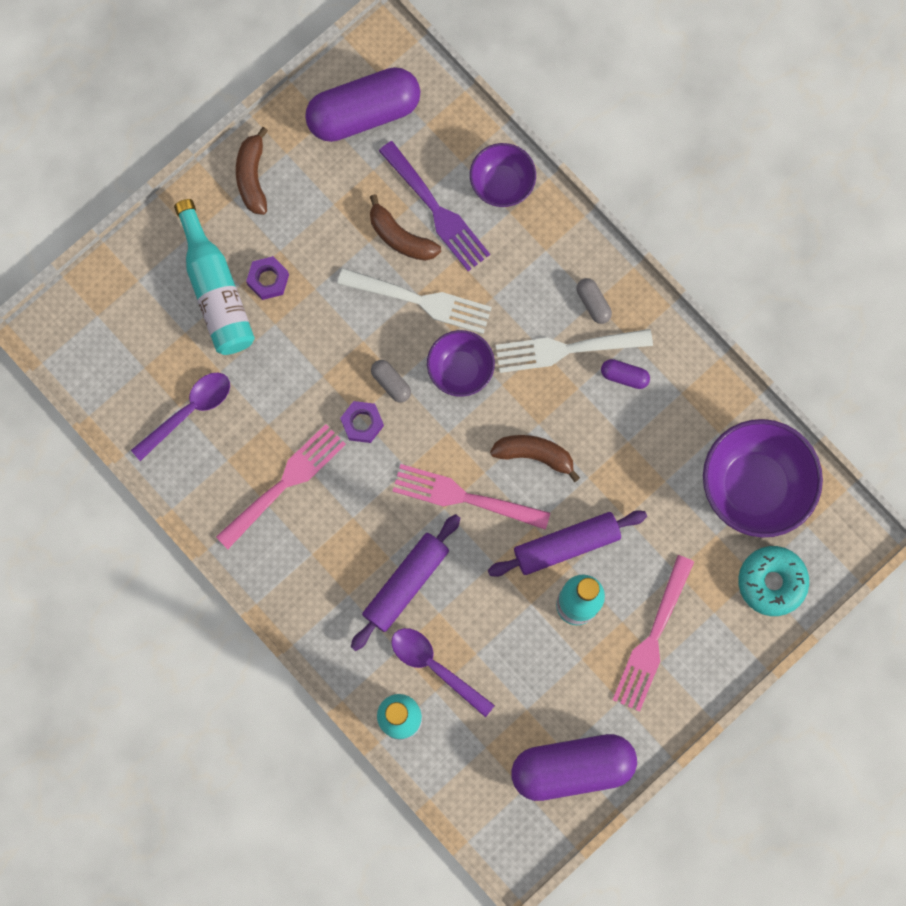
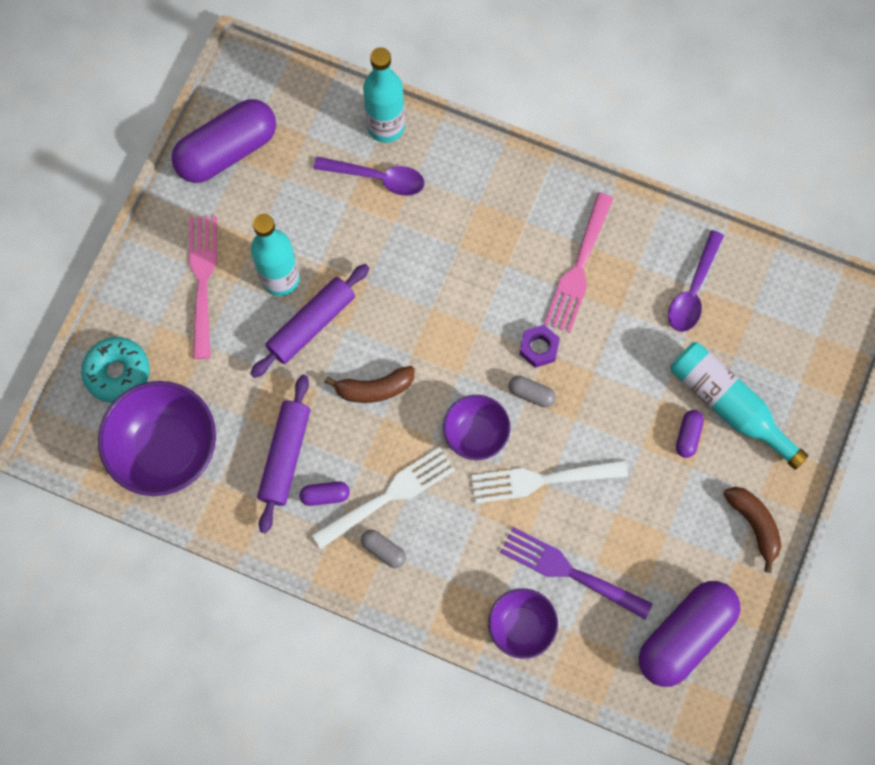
camera: 155 degrees right, 5 degrees down
(268, 280) = (688, 436): purple nut -> purple capsule
(400, 237) = (590, 530): brown banana -> none
(406, 583) = (434, 232): purple rolling pin -> purple rolling pin (285, 456)
(464, 497) = (418, 325): pink fork -> none

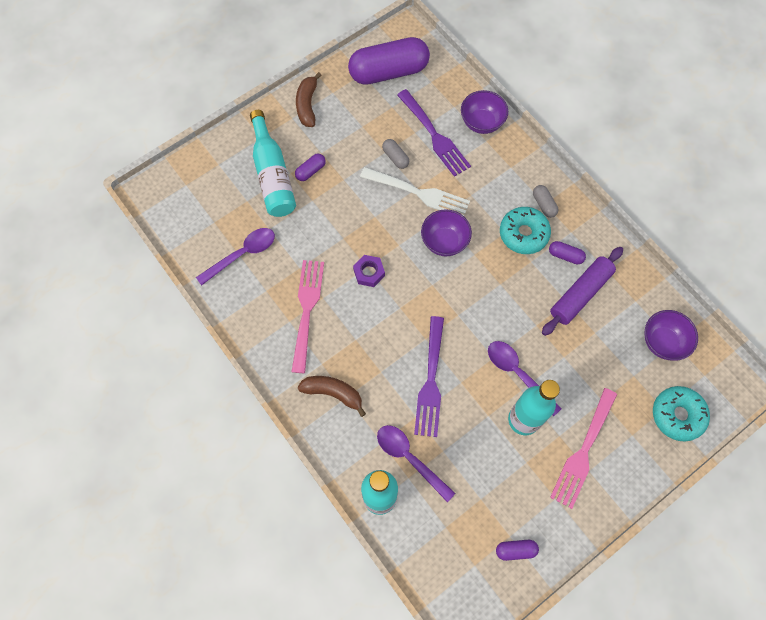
camera: 150 degrees left, 5 degrees down
(166, 449) = (663, 342): purple bowl -> purple bowl, size x0.58
(227, 151) = (515, 550): purple capsule -> purple capsule, size x0.41
(311, 324) = (517, 373): purple rolling pin -> purple spoon
(374, 389) = (496, 305): brown banana -> brown banana (333, 393)
(388, 496) = (523, 234): white fork -> turquoise donut
(400, 266) = (430, 381): none -> purple fork
(531, 394) = (392, 247): grey capsule -> grey capsule (395, 157)
(579, 268) = (307, 310): pink fork -> pink fork turned 45 degrees counterclockwise

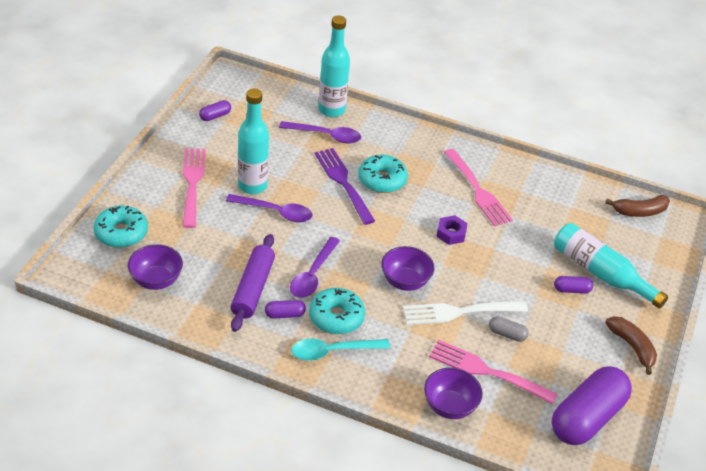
camera: 145 degrees right, 25 degrees down
(242, 254) = (564, 207): purple spoon -> purple spoon (313, 275)
(310, 171) = (571, 290): purple capsule -> purple capsule turned 75 degrees clockwise
(333, 393) = (412, 150): brown banana -> brown banana (639, 212)
(390, 367) = (382, 180): none -> turquoise donut
(434, 135) = (487, 371): purple fork -> pink fork
(544, 204) = (332, 351): grey capsule -> turquoise spoon

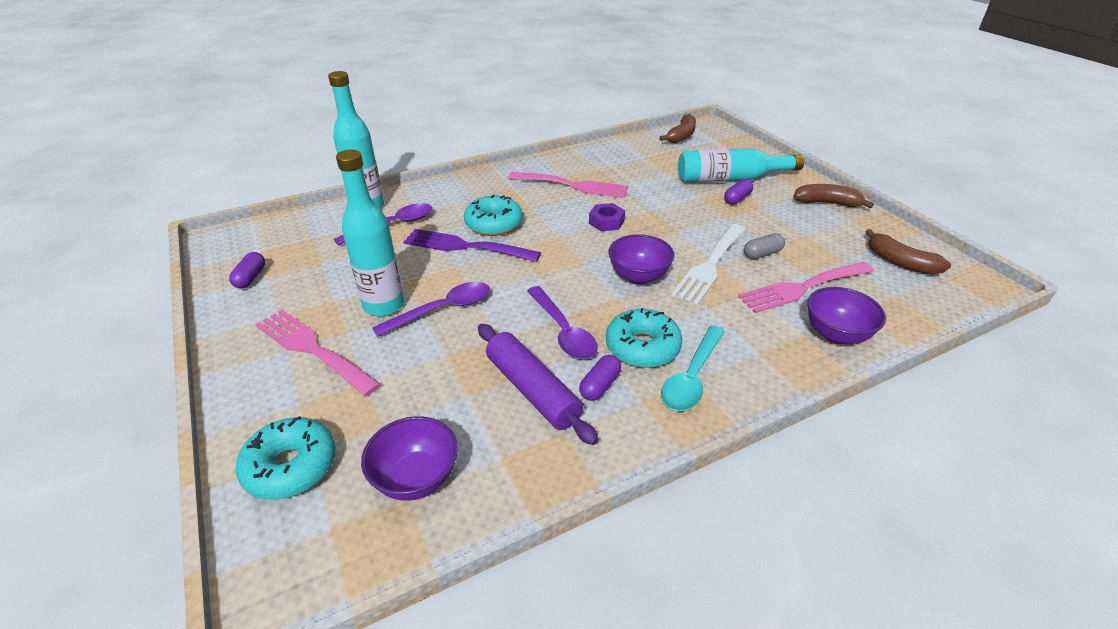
camera: 45 degrees left, 5 degrees down
(587, 418) = (900, 262): purple capsule -> brown banana

